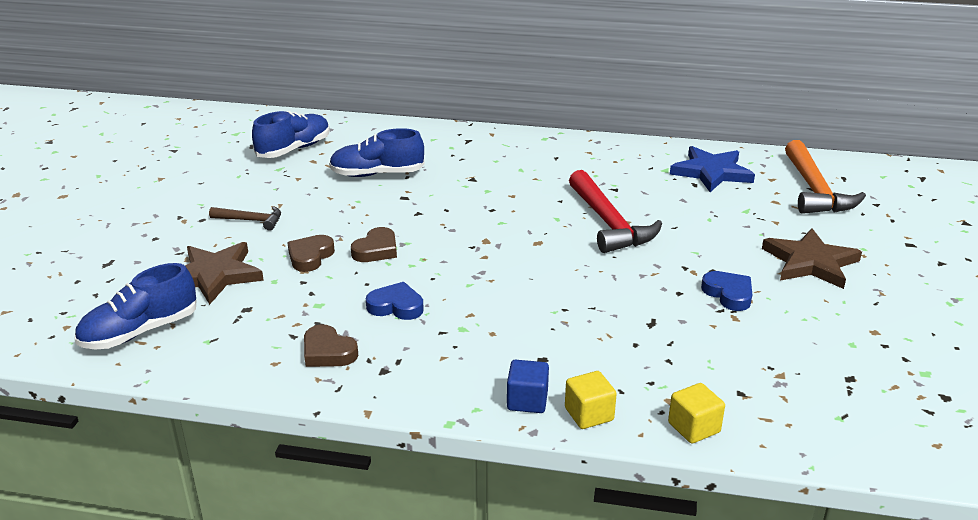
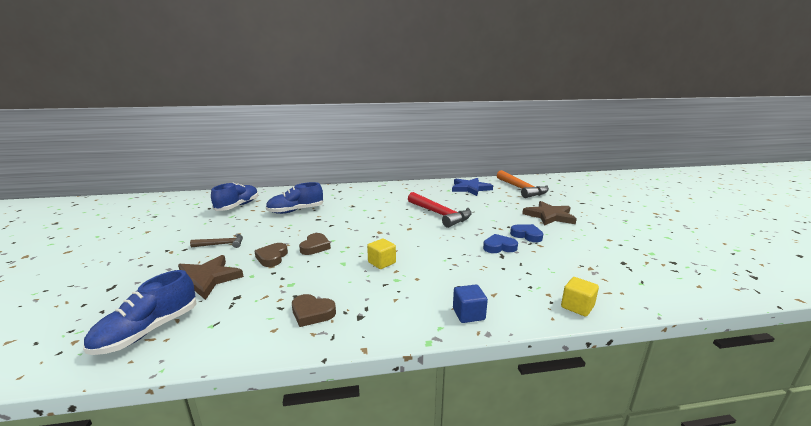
camera: 20 degrees left, 10 degrees down
(396, 306) = (345, 275): blue heart -> blue heart (499, 247)
(589, 414) = (512, 313): yellow cube -> yellow cube (382, 262)

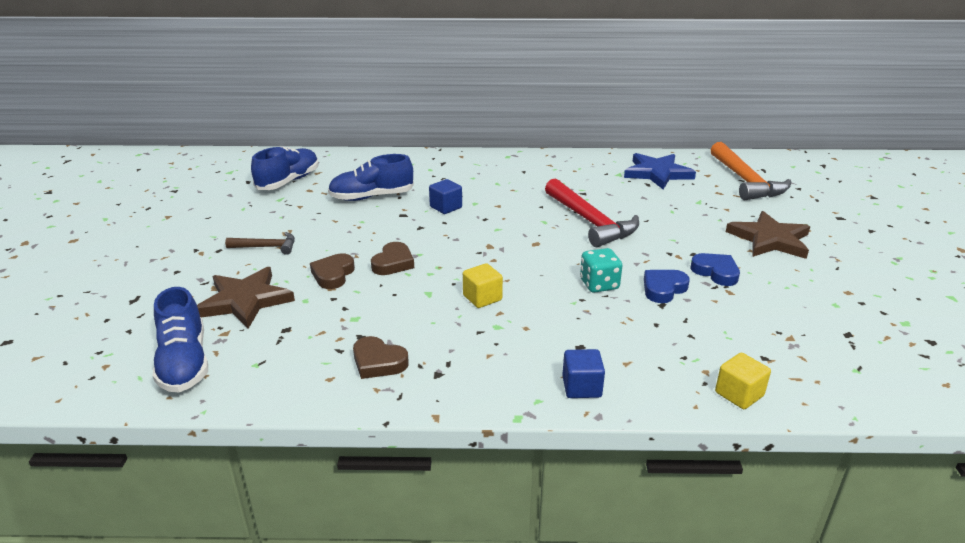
camera: 10 degrees right, 10 degrees up
(148, 331) = (184, 363): blue shoe -> blue shoe turned 60 degrees counterclockwise
(346, 213) = (446, 207): none -> blue cube
(457, 248) = (599, 284): none -> turquoise dice
(499, 247) = (663, 289): blue heart -> blue heart turned 45 degrees counterclockwise

